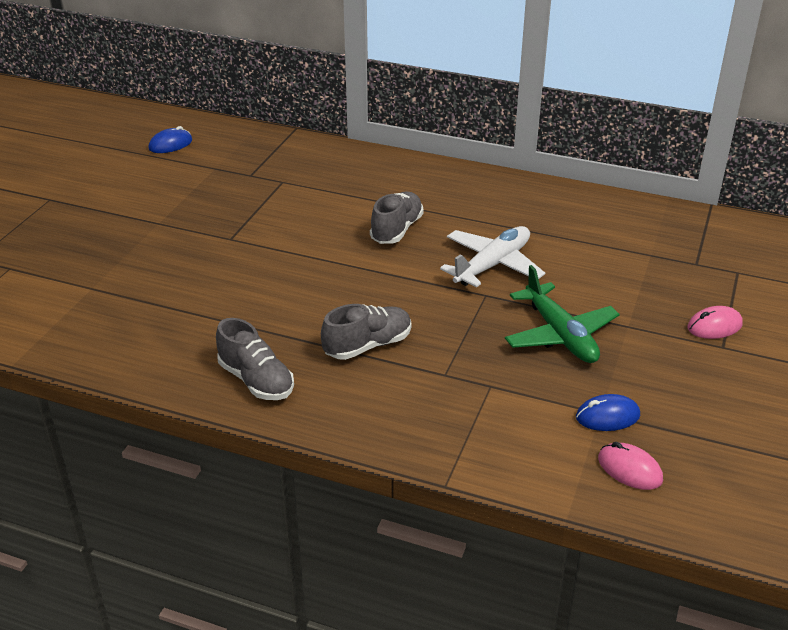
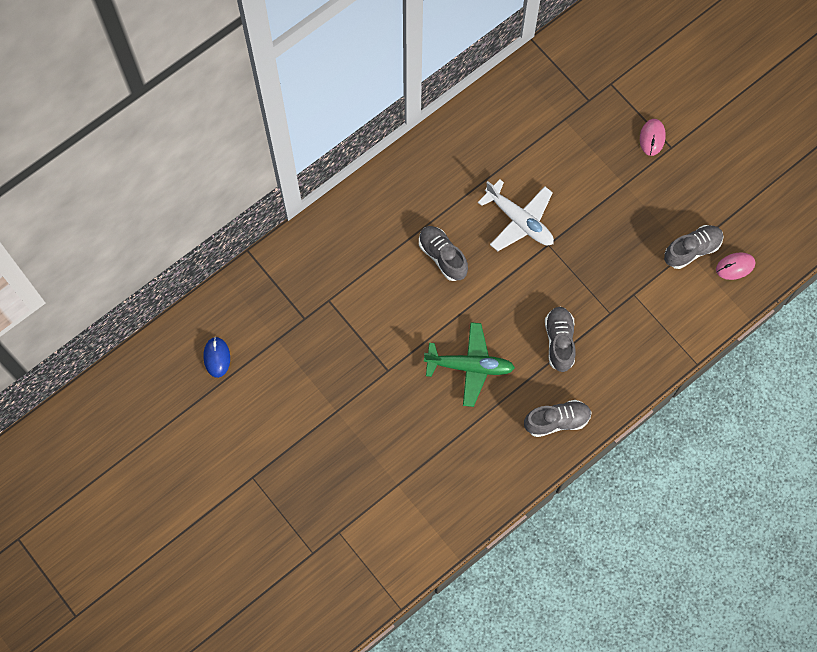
camera: 60 degrees left, 35 degrees up
(493, 265) = (519, 221): white plane -> white plane turned 150 degrees clockwise
(560, 335) = (611, 227): green plane -> green plane (470, 366)
(607, 416) = (692, 250): blue mouse -> grey shoe

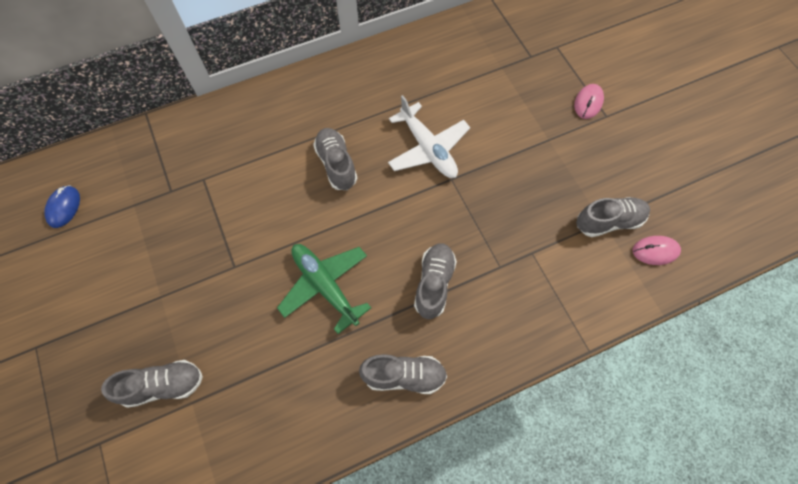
camera: 15 degrees right, 5 degrees down
(370, 478) = (163, 385): none -> grey shoe
(470, 366) = (325, 285): green plane -> green plane turned 150 degrees counterclockwise

